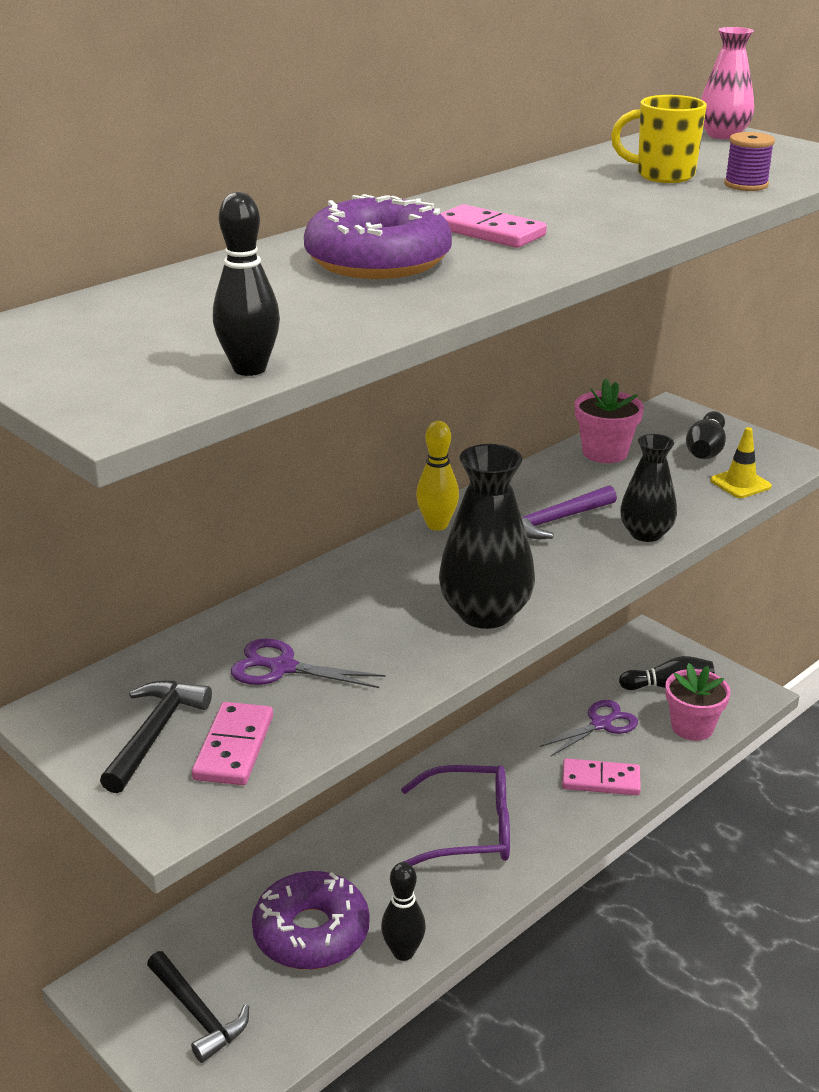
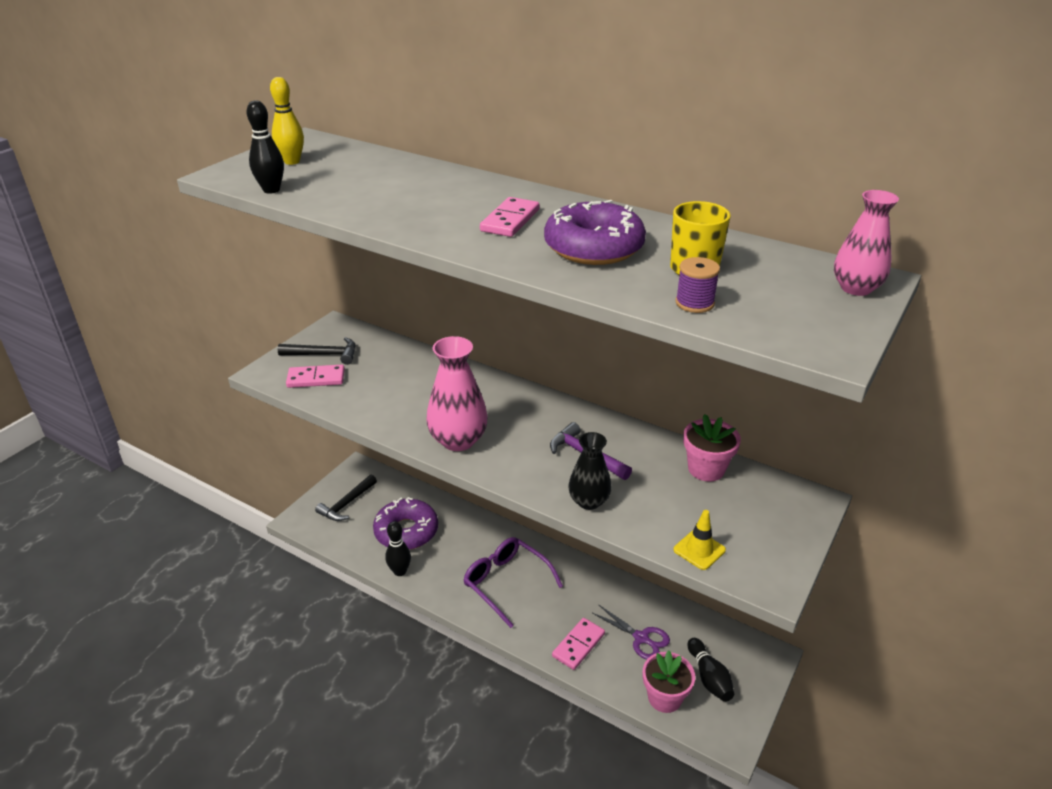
camera: 75 degrees right, 5 degrees up
(282, 667) = (385, 379): purple scissors -> none
(378, 261) = (439, 197): purple donut -> purple donut (593, 247)
(437, 525) = (556, 406): yellow bowling pin -> yellow bowling pin (292, 162)
(470, 829) = (506, 583): purple glasses -> purple glasses turned 150 degrees clockwise
(485, 613) = (458, 440): black vase -> pink vase
(600, 780) = (578, 645): pink domino -> pink domino turned 45 degrees clockwise
(705, 450) = (748, 525): black bowling pin -> none

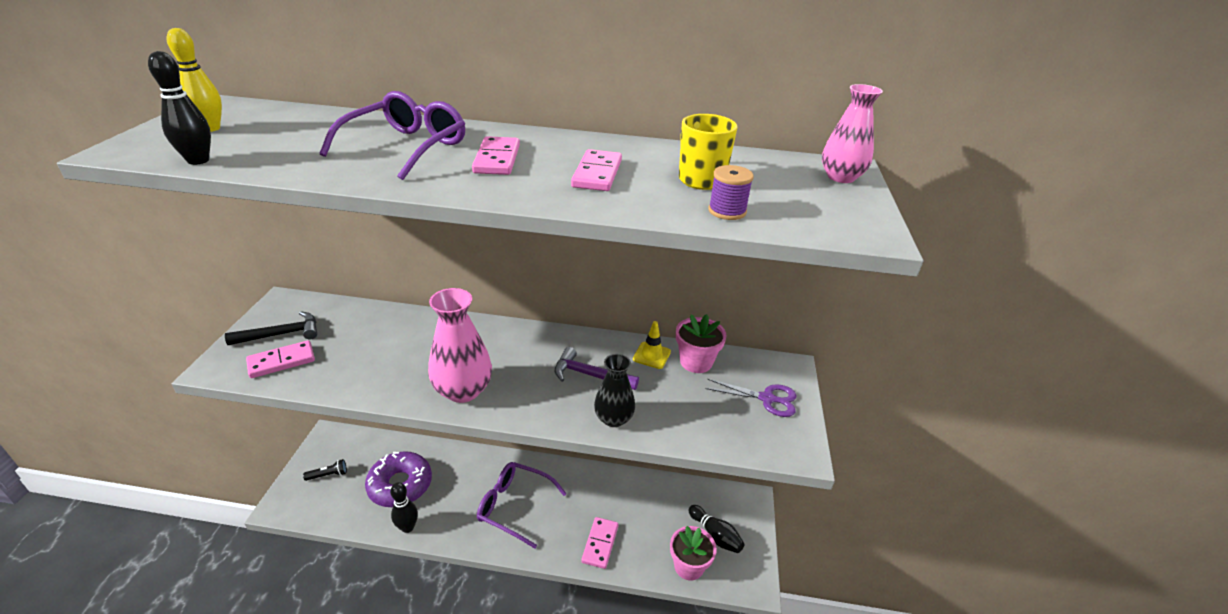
camera: 25 degrees left, 0 degrees up
(346, 504) = (328, 475): black hammer -> black flashlight
(438, 198) = (406, 147): none -> purple glasses
(593, 247) = (597, 174): purple donut -> pink domino
(641, 638) = (649, 519): purple scissors -> purple scissors (767, 399)
(699, 550) = (728, 437): yellow traffic cone -> yellow traffic cone (651, 355)

